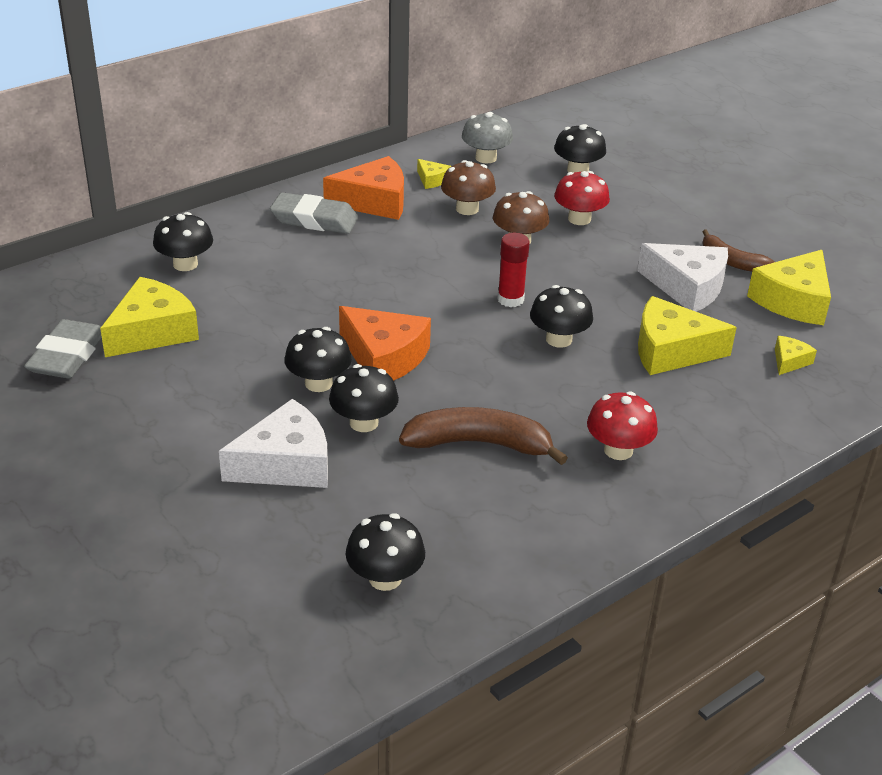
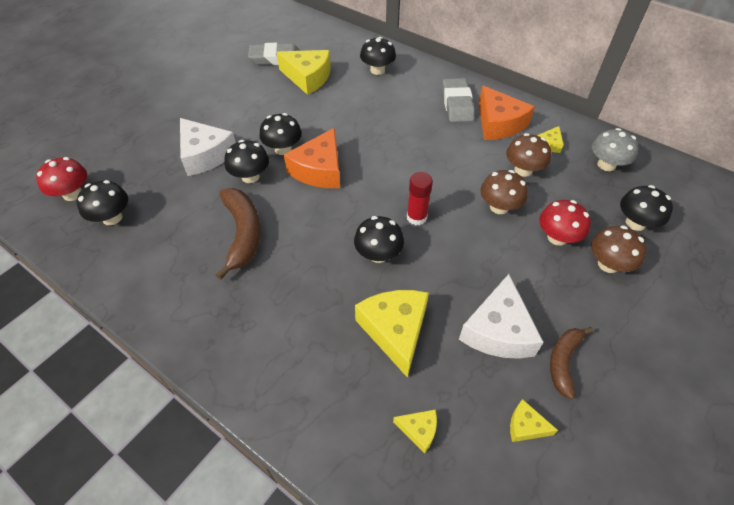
camera: 75 degrees right, 15 degrees up
(618, 450) = (254, 313): red mushroom -> red mushroom (73, 194)
(625, 202) = (608, 264): none -> brown mushroom
(793, 301) = (525, 426): yellow cheese -> yellow cheese, size x0.47

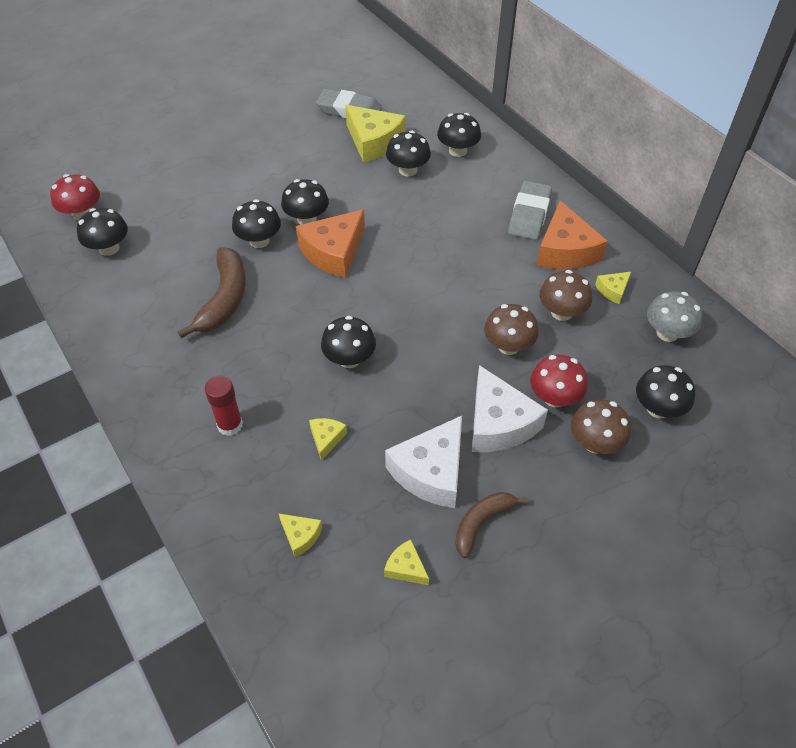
camera: 20 degrees right, 0 degrees up
(205, 154) = (224, 205): white cheese -> white cheese (499, 423)
(346, 92) = (408, 170): none -> black mushroom
(395, 331) = (326, 439): yellow cheese -> yellow cheese, size x0.47
(416, 217) = (410, 332): red glue stick -> red glue stick (230, 425)

